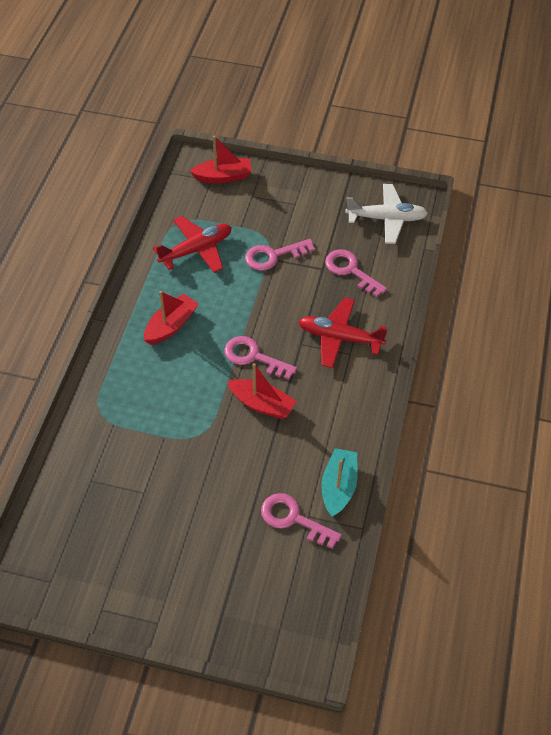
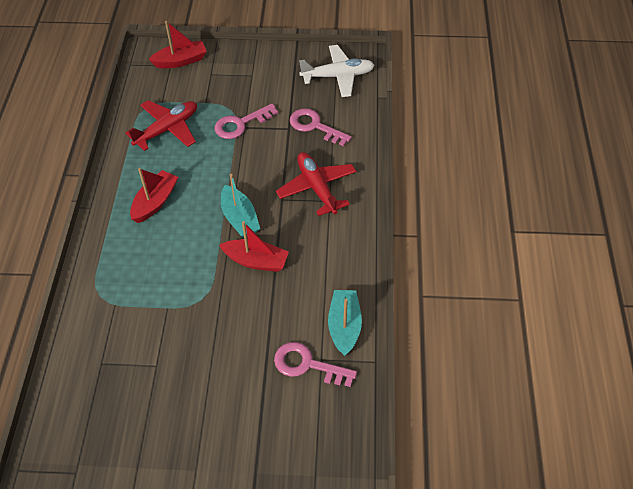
camera: 10 degrees left, 0 degrees up
(253, 357) = (240, 218): pink key -> turquoise boat
(339, 338) = (317, 188): red plane -> red plane turned 60 degrees clockwise

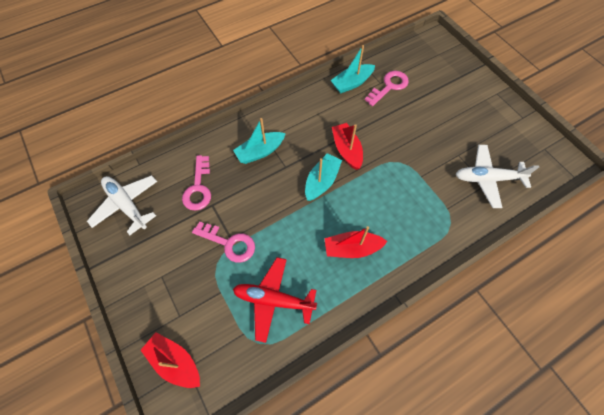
camera: 125 degrees left, 10 degrees up
(105, 370) = (487, 179): none -> white plane
(307, 365) = (389, 86): pink key -> pink key turned 120 degrees counterclockwise
(317, 188) = (260, 152): red plane -> turquoise boat

